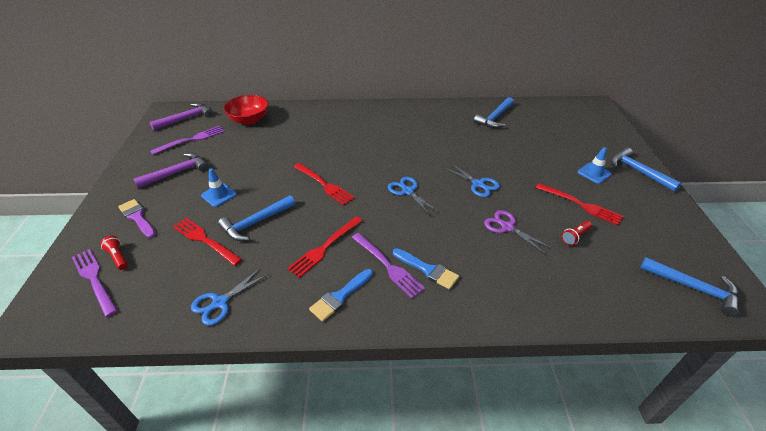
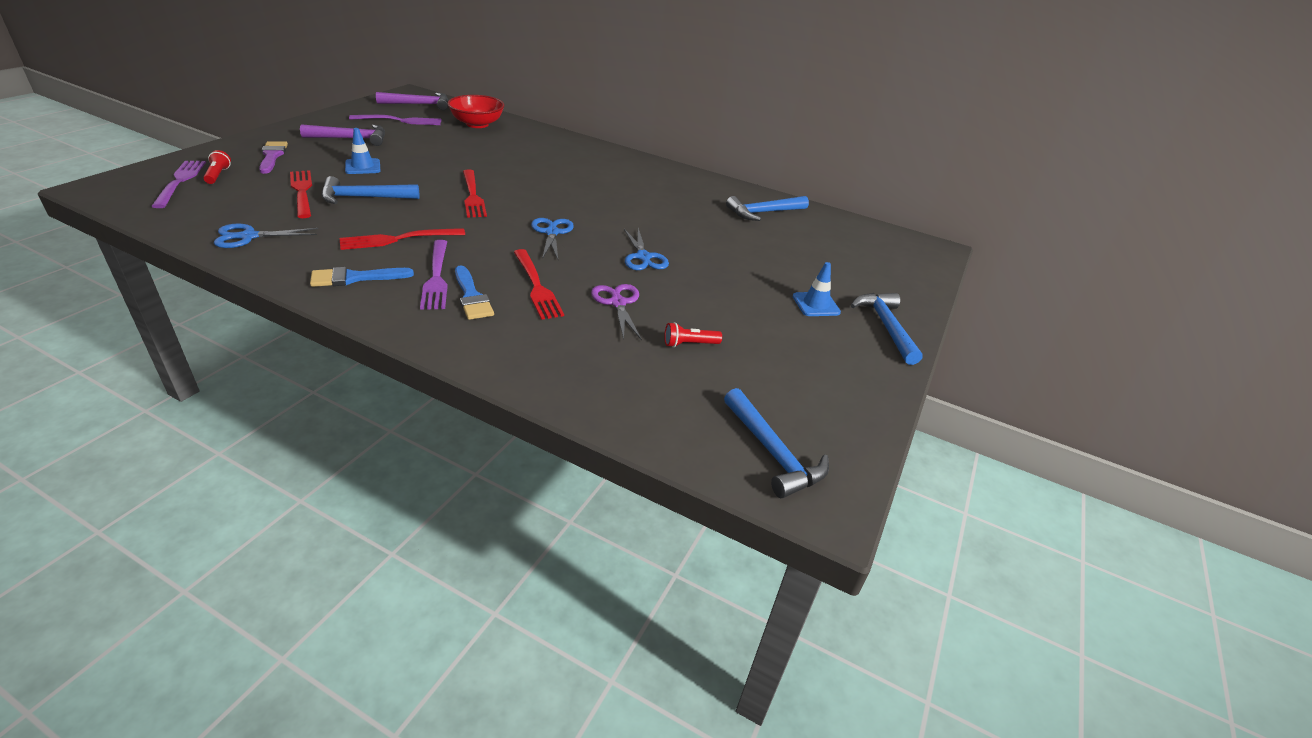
camera: 25 degrees right, 5 degrees down
(580, 204) = (746, 322): red fork -> red fork (537, 286)

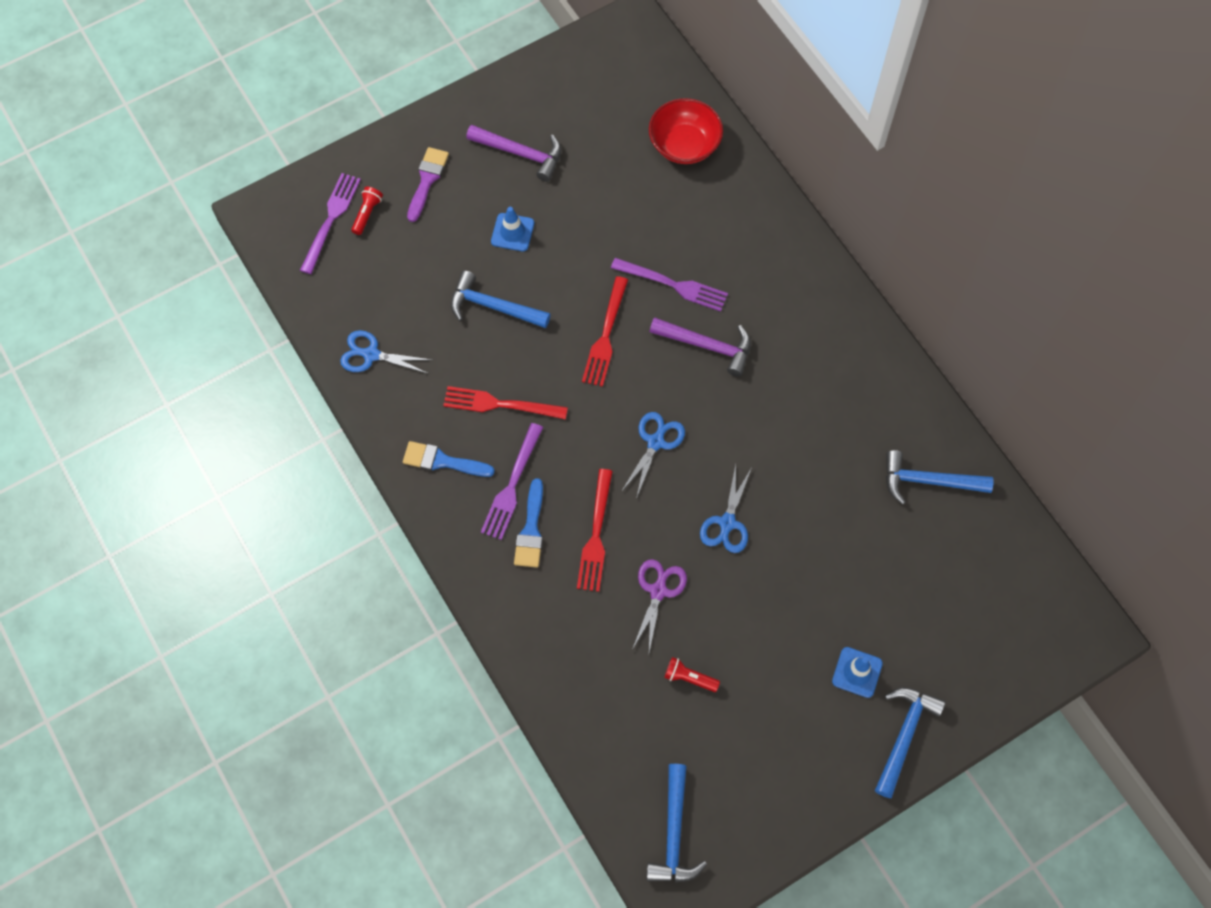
camera: 35 degrees right, 30 degrees up
(302, 192) = (437, 276): red fork -> none
(400, 121) = (592, 113): purple fork -> purple fork (673, 285)
(419, 104) = (632, 65): purple hammer -> purple hammer (707, 346)

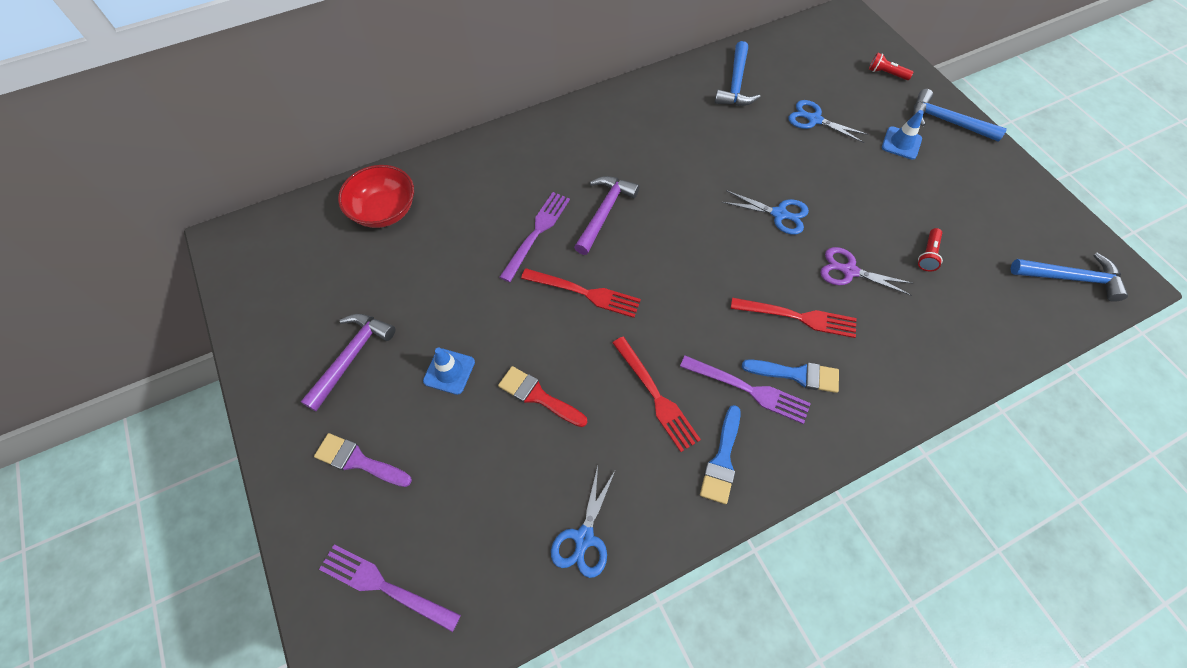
camera: 85 degrees left, 5 degrees down
(367, 214) = (387, 537): red flashlight -> red flashlight (886, 73)
(493, 307) = (538, 396): blue hammer -> red brush
(500, 404) = (656, 396): red fork -> red fork turned 45 degrees counterclockwise
(655, 442) = (701, 261): blue scissors -> blue scissors (814, 119)

